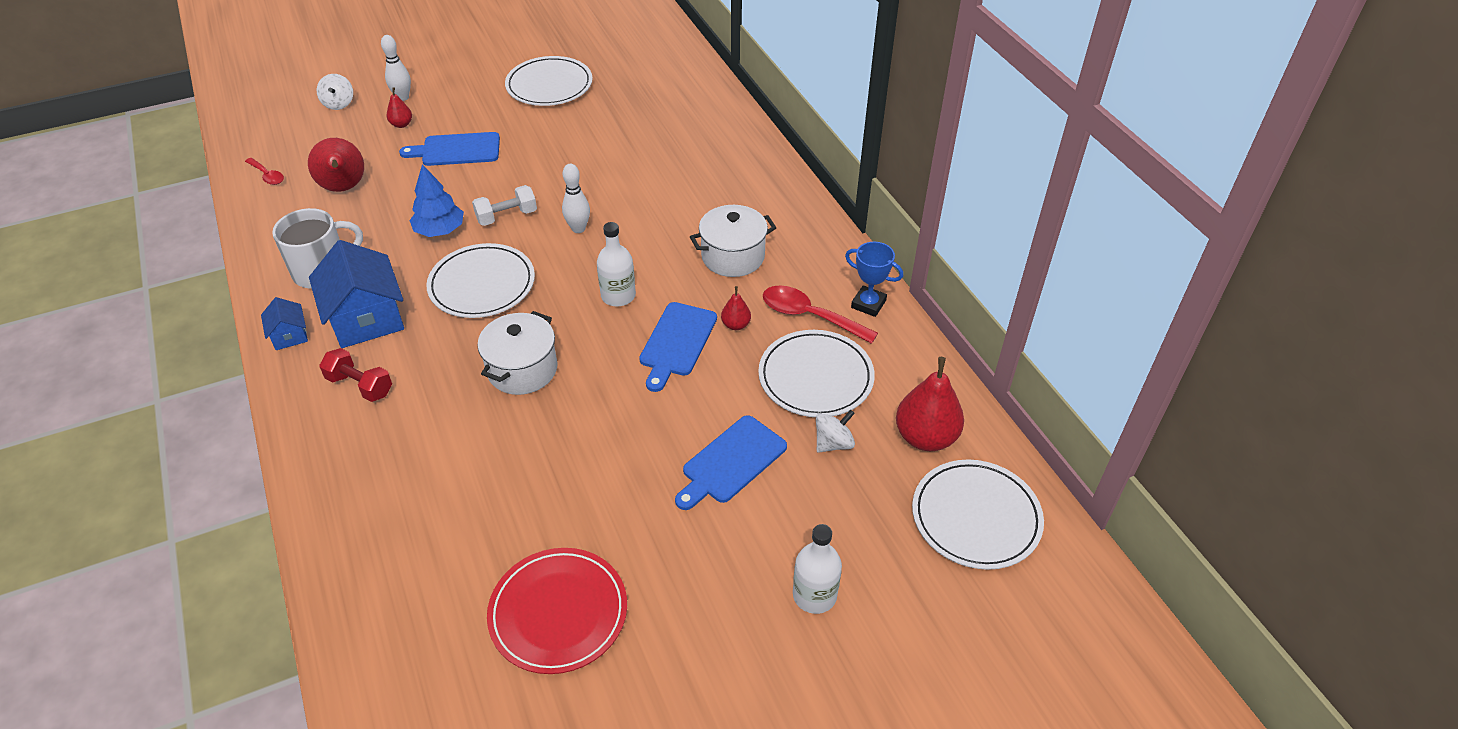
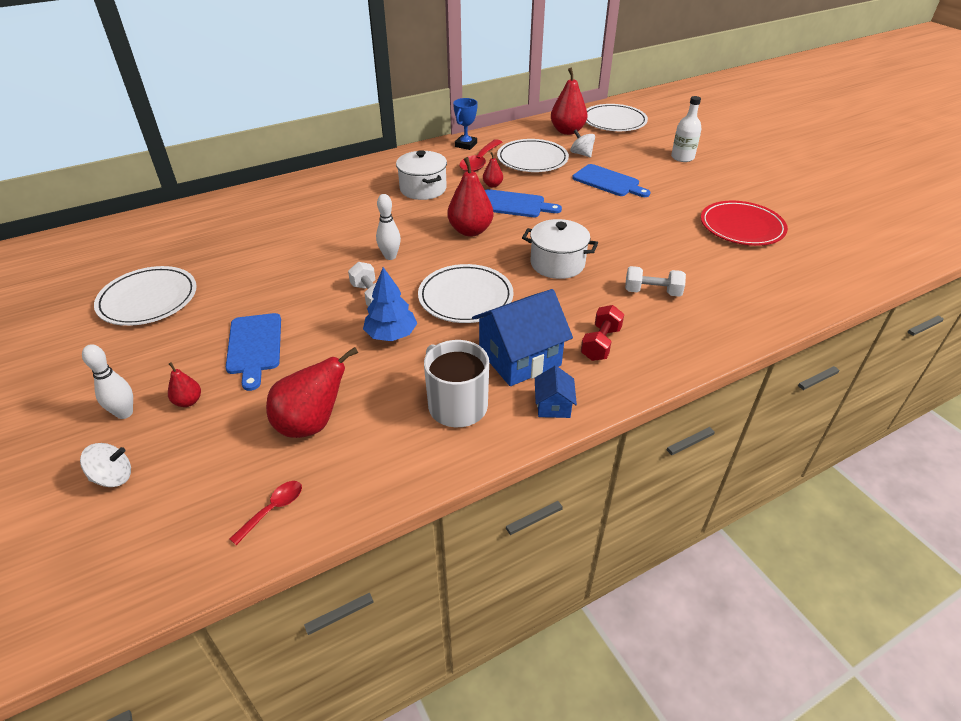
camera: 95 degrees left, 5 degrees down
(289, 335) = (553, 405): blue house -> blue house turned 60 degrees counterclockwise
(433, 453) = (652, 292): none -> white dumbbell
(618, 296) = (470, 231): white bottle -> red pear

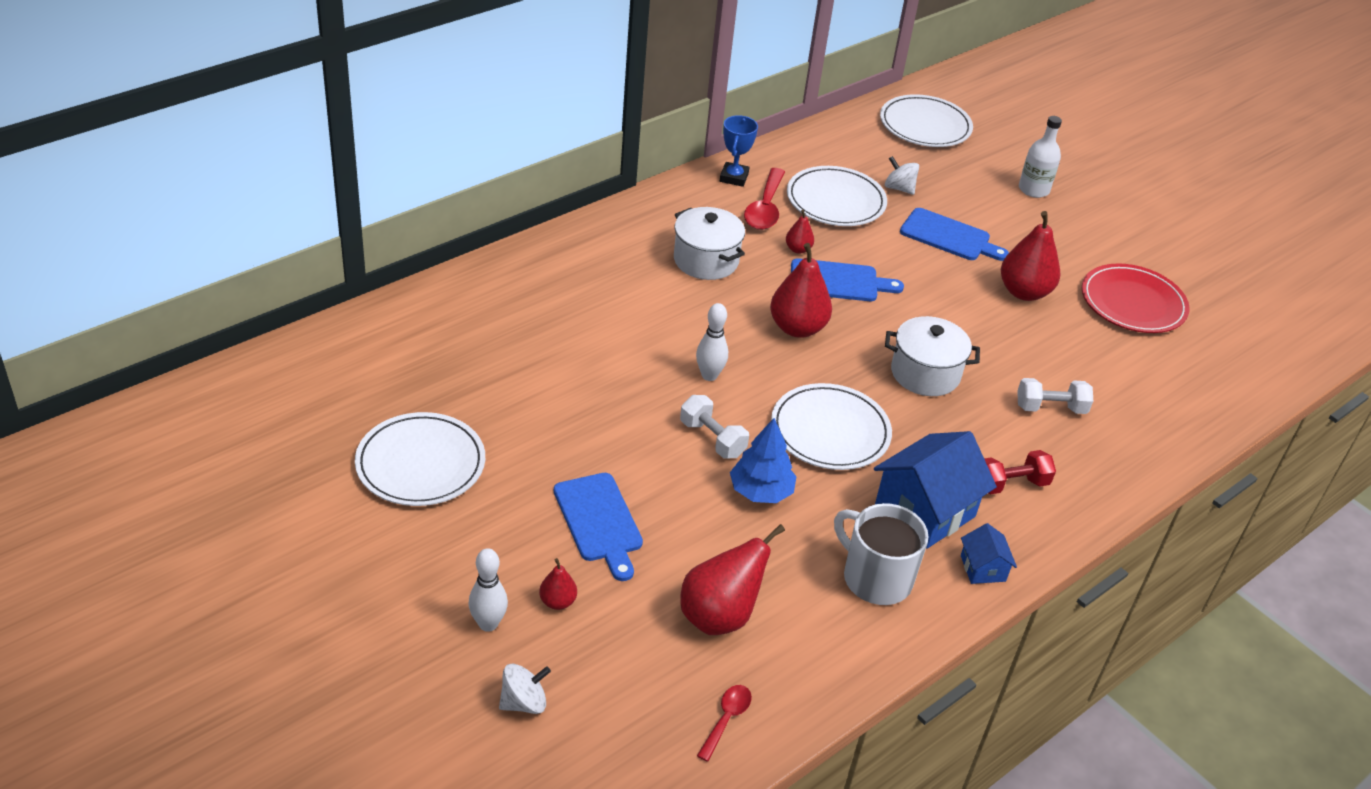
camera: 15 degrees left, 0 degrees up
(567, 131) = (866, 146): red pear -> red pear (1024, 292)
(600, 343) = (1011, 484): red dumbbell -> red dumbbell turned 60 degrees clockwise

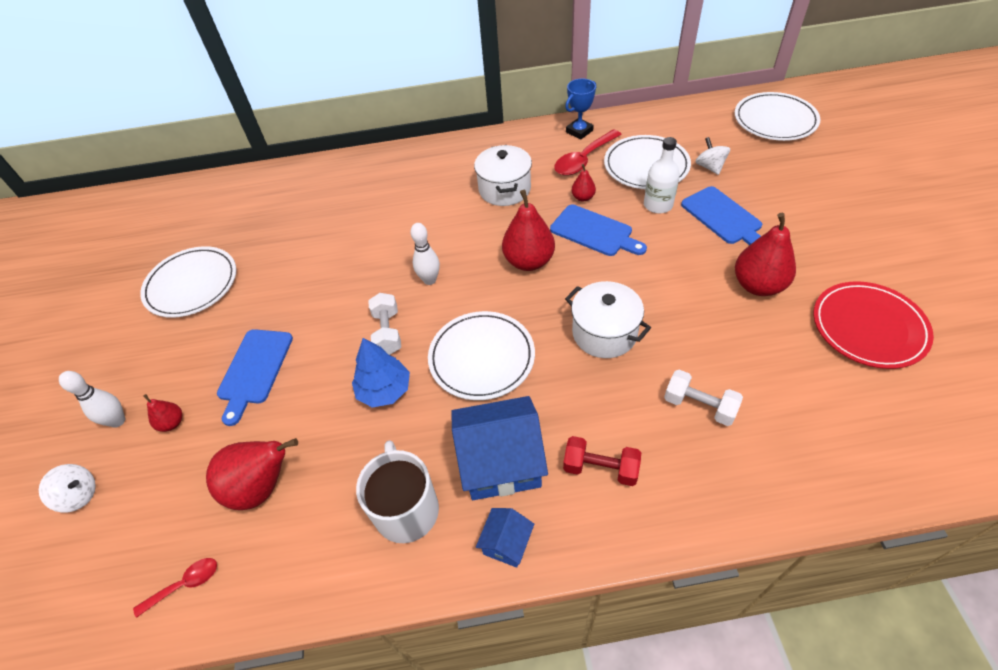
camera: 40 degrees right, 10 degrees up
(1033, 189) = (840, 194): white bottle -> white bottle (658, 205)

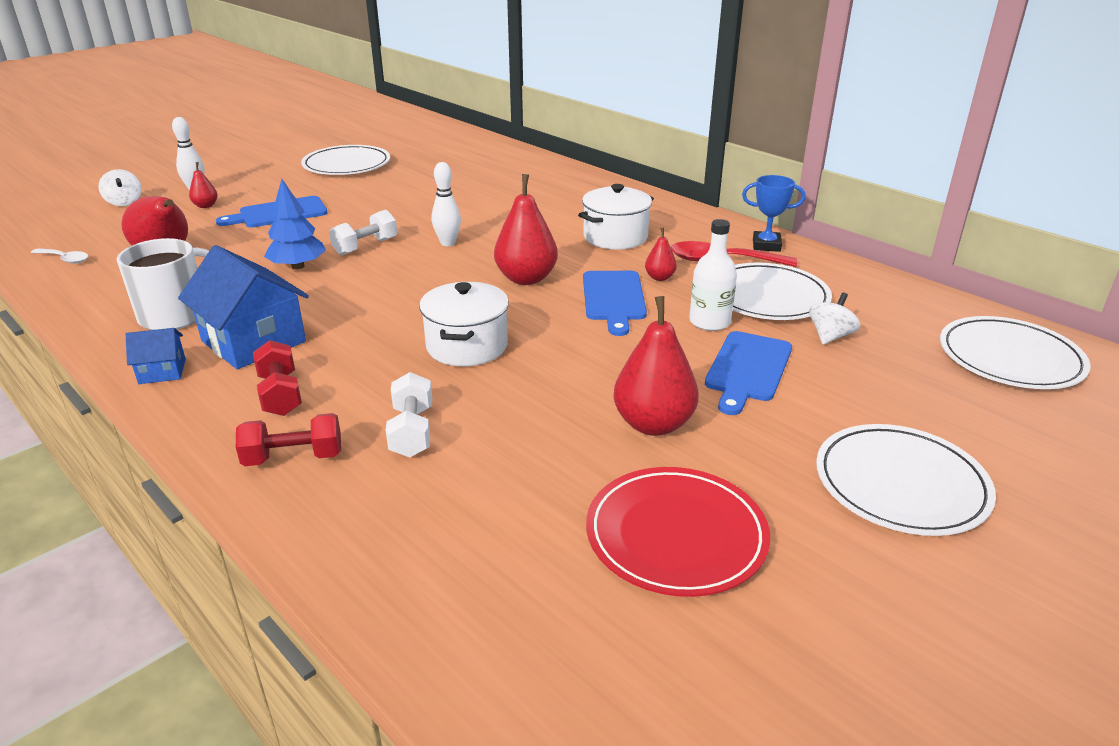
camera: 50 degrees right, 20 degrees down
(185, 584) = (65, 259): red spoon -> white spoon
(481, 357) = (373, 295): white plate -> white plate (900, 484)
(694, 486) = (293, 458): none -> red dumbbell

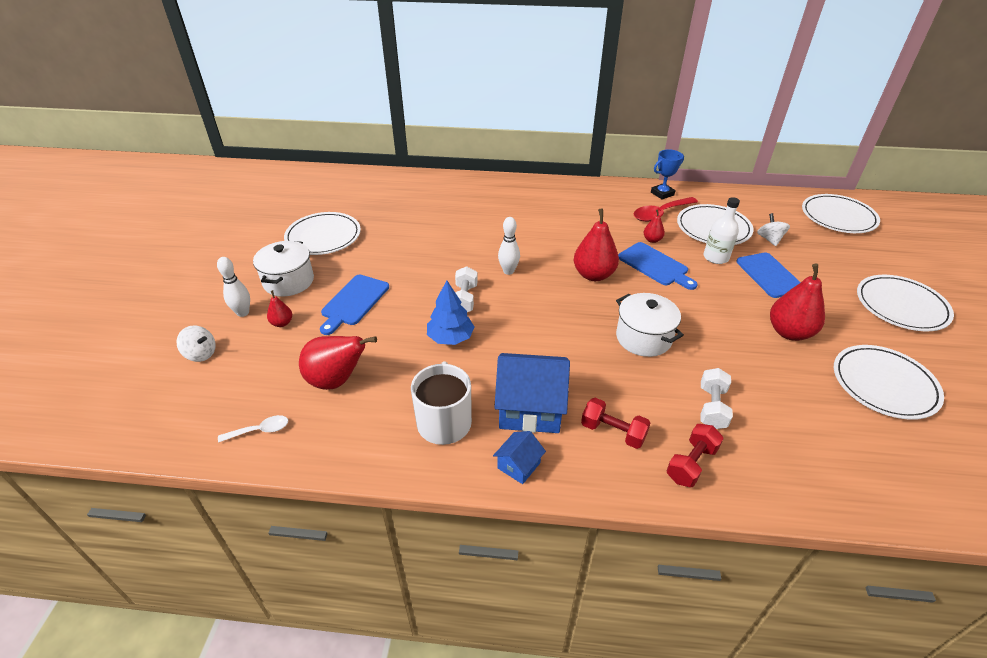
camera: 40 degrees left, 10 degrees up
(412, 432) = (712, 407): white dumbbell -> white dumbbell turned 60 degrees clockwise
(615, 237) = (588, 222): white pot -> white pot (288, 281)
(676, 535) = (884, 384): red plate -> white plate

